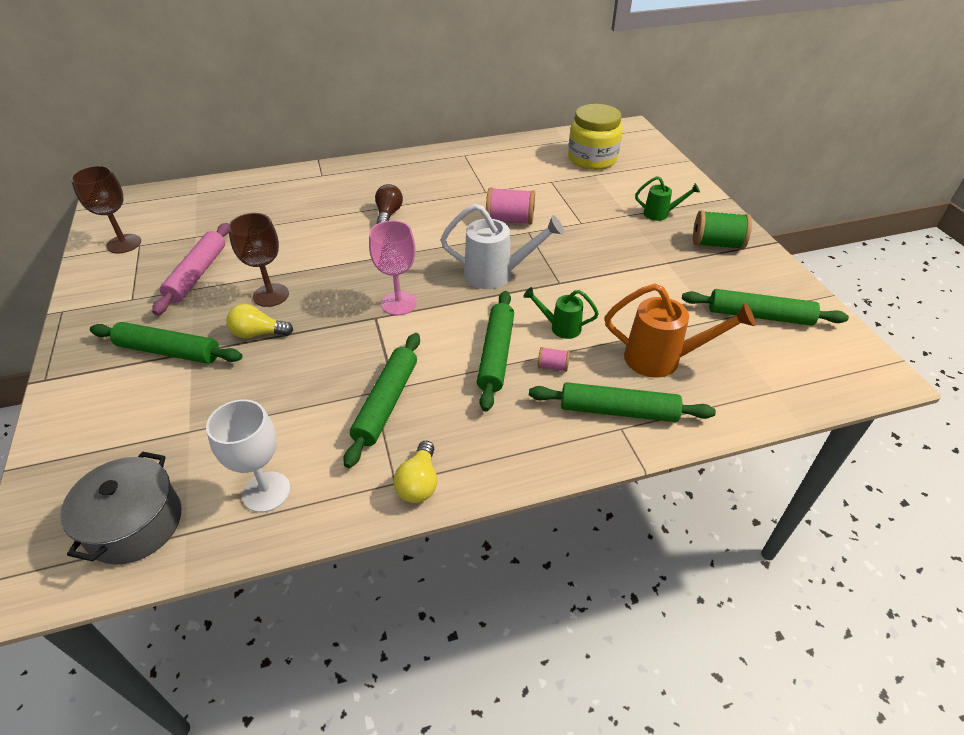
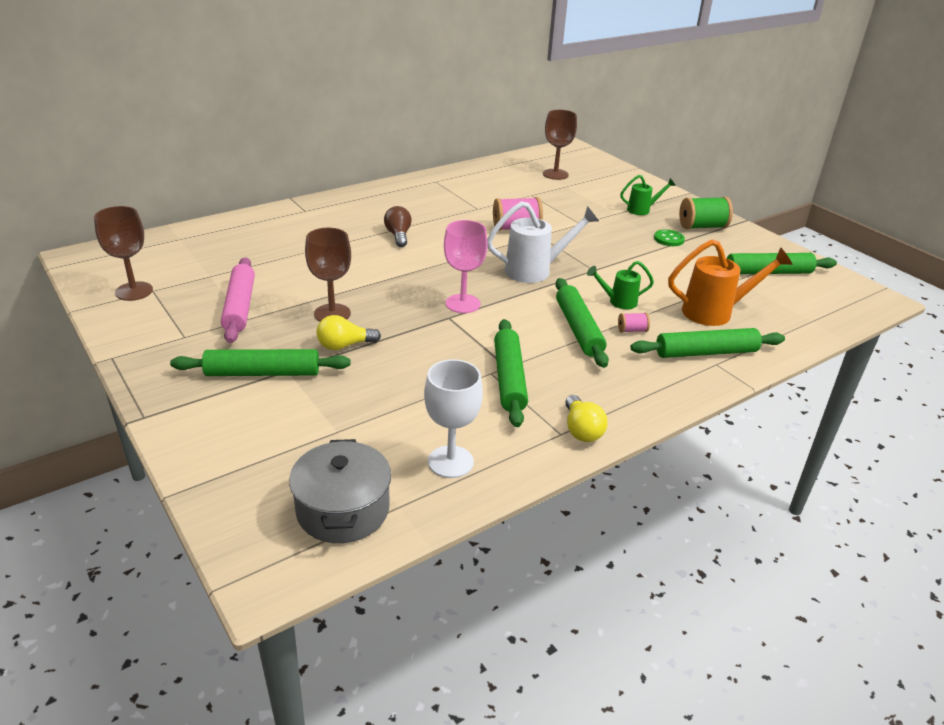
camera: 20 degrees left, 10 degrees down
(592, 159) = (555, 174): yellow jar -> brown goblet
(667, 255) = (668, 239): none -> green button

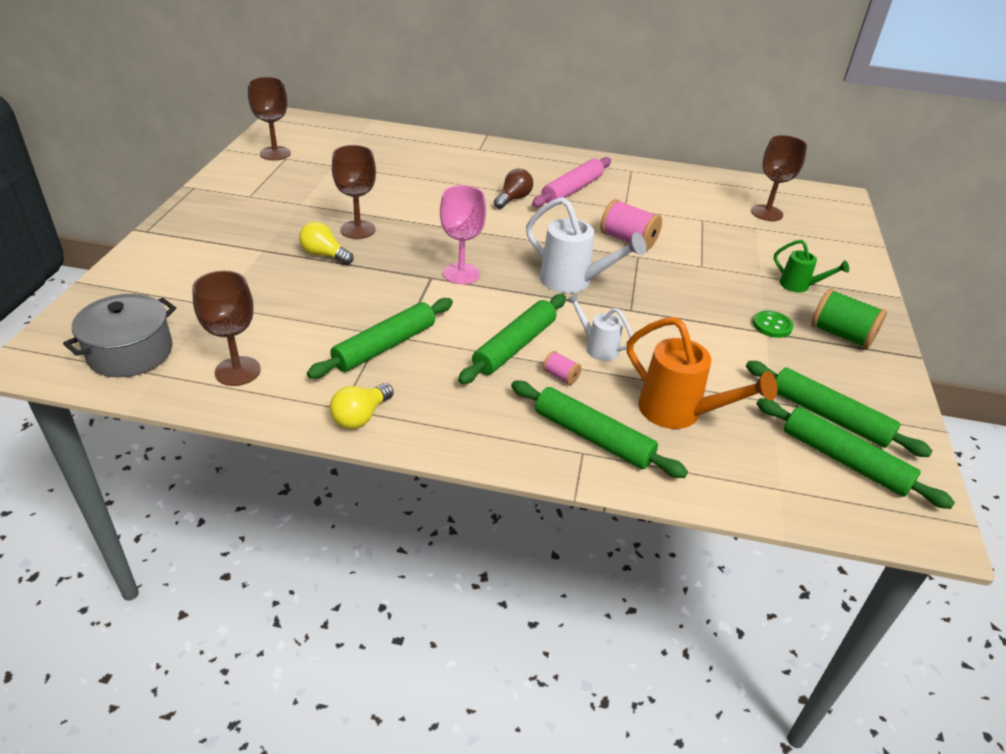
camera: 45 degrees right, 5 degrees up
(240, 307) = (313, 194): pink rolling pin -> pink rolling pin (572, 190)
(262, 373) = (246, 243): green rolling pin -> green rolling pin (844, 460)
(450, 462) = (237, 371): white goblet -> brown goblet
(618, 302) = (597, 347): green watering can -> white watering can

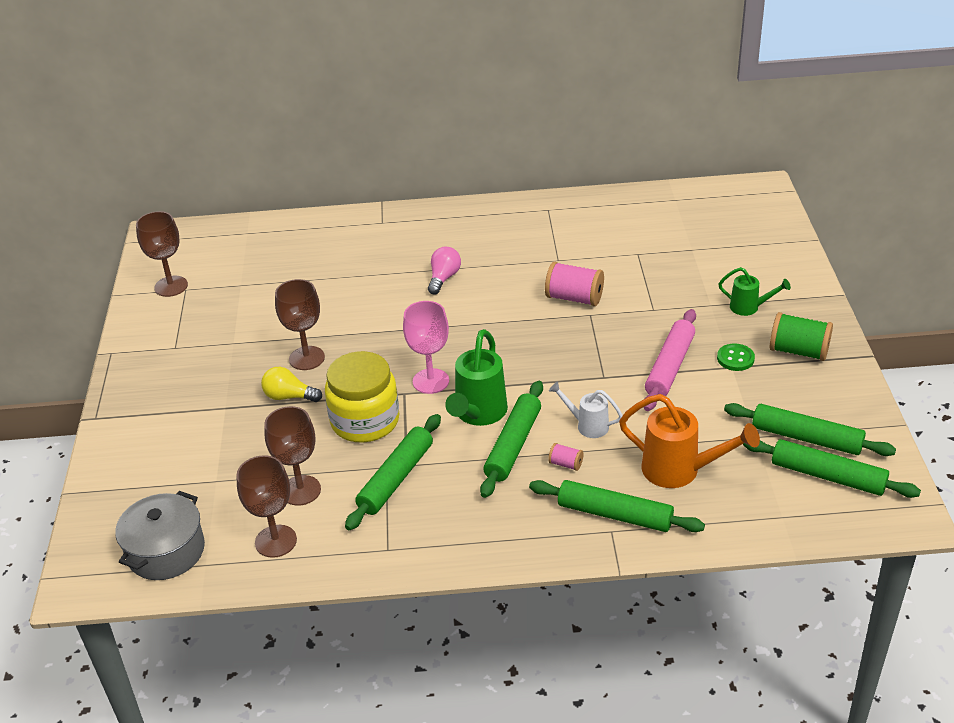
camera: 10 degrees left, 0 degrees up
(361, 416) = (408, 552): yellow light bulb -> none
(382, 291) = (365, 421): none -> yellow jar
(492, 312) = (478, 414): none -> green watering can
(513, 199) = (444, 278): brown light bulb -> pink light bulb
(572, 190) = (498, 251): pink rolling pin -> pink rolling pin (670, 367)
(574, 282) = (540, 361): white watering can -> none
(767, 213) = (697, 228): brown goblet -> brown goblet (300, 490)

